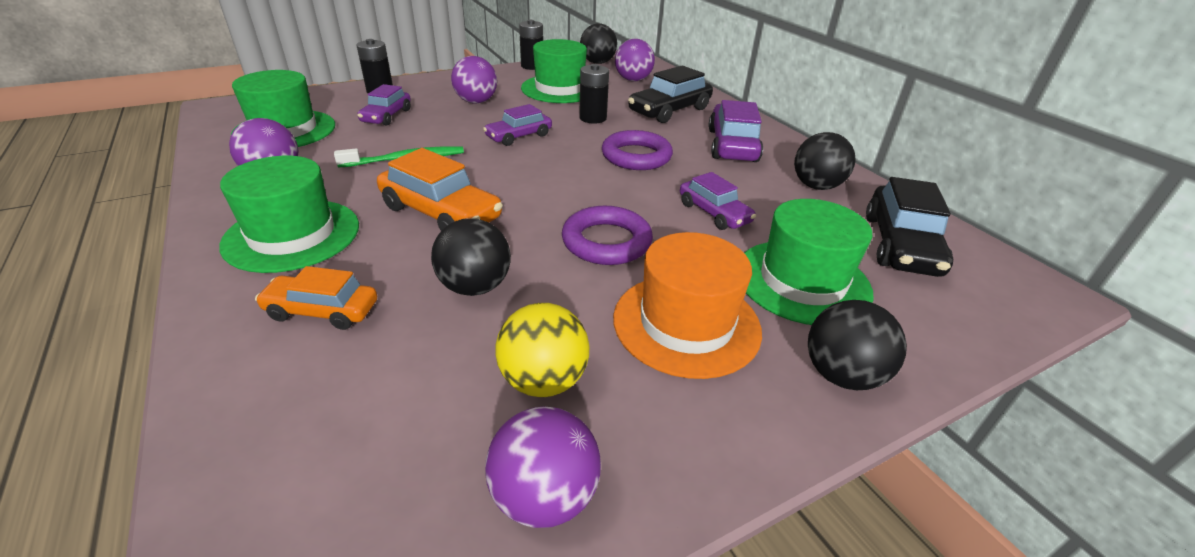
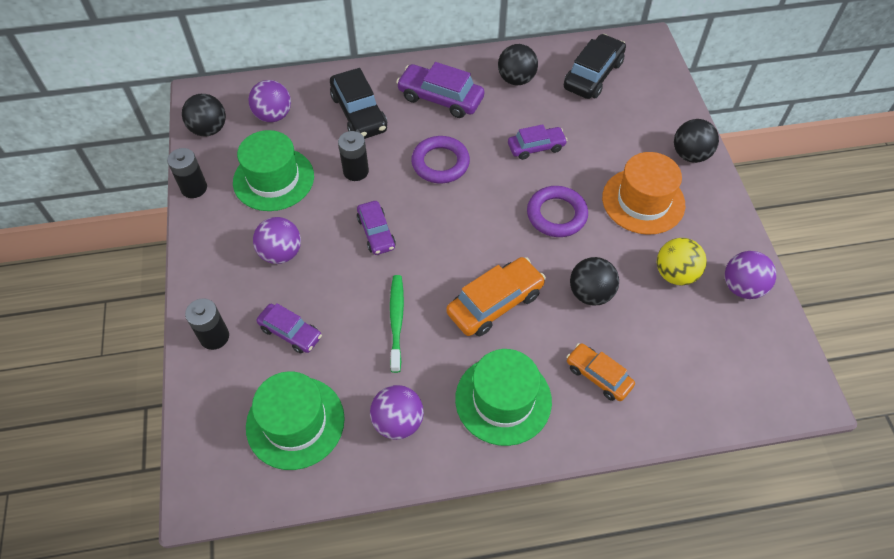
camera: 70 degrees left, 20 degrees up
(322, 311) = (598, 376): orange car -> orange car turned 105 degrees clockwise
(802, 281) = (617, 136): green hat -> none
(900, 245) = (593, 75): black car -> black car turned 90 degrees counterclockwise

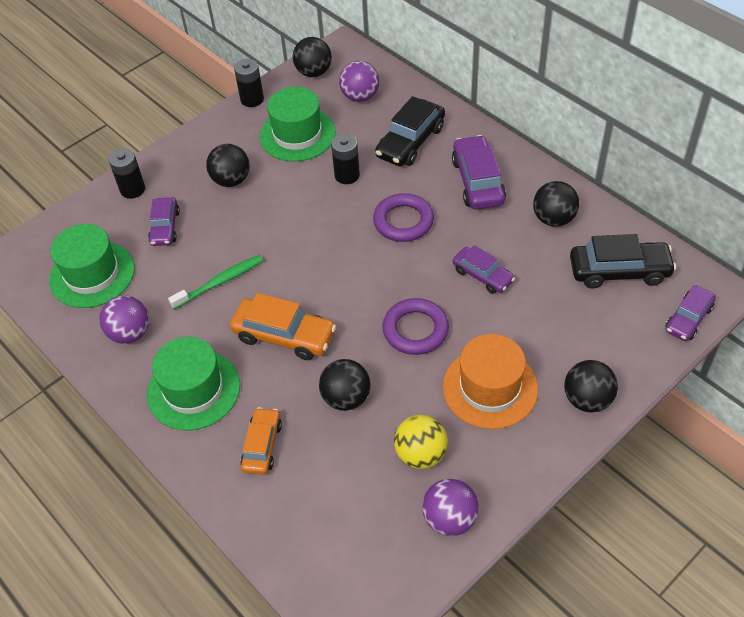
camera: 60 degrees right, 5 degrees down
(281, 253) = (231, 180): purple ball -> black ball
(376, 233) = (295, 222): purple car -> purple car (688, 319)

